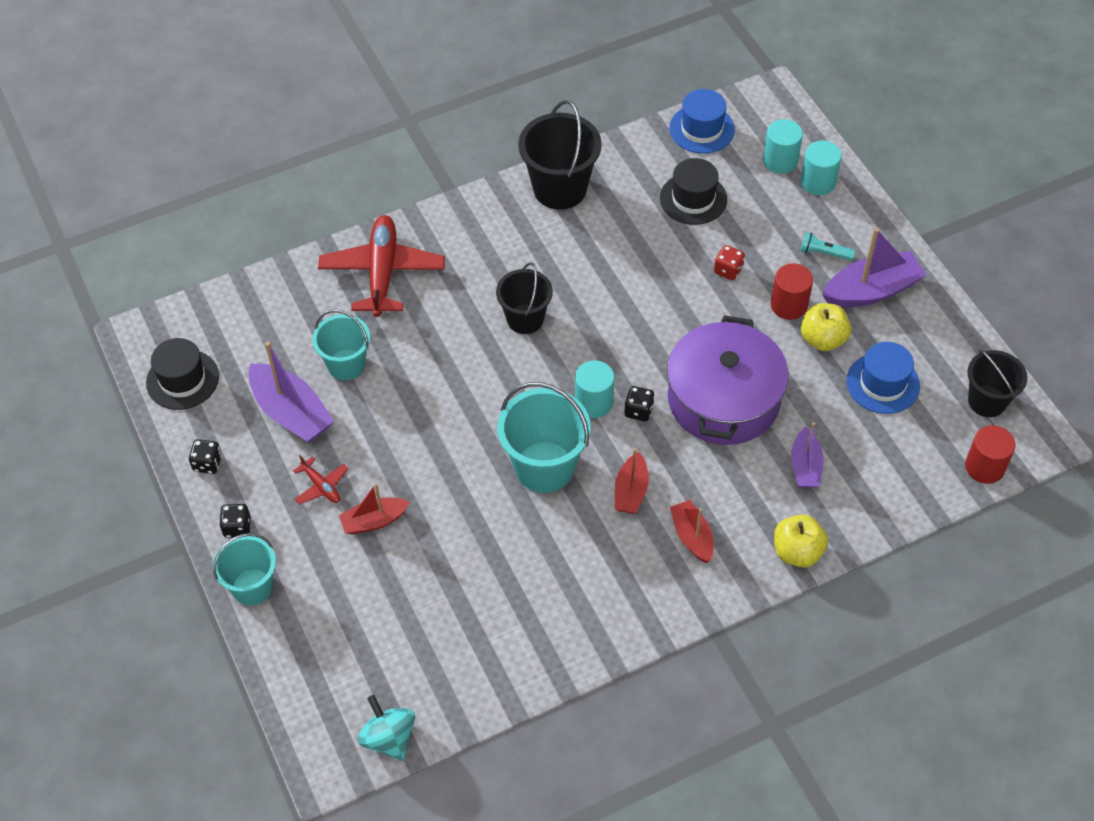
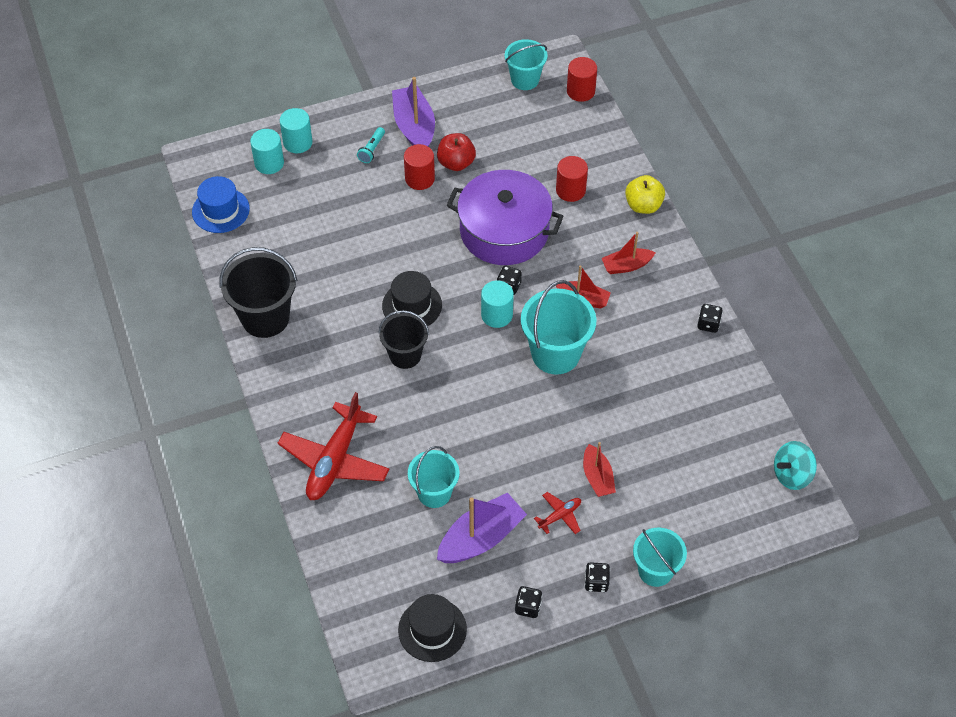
camera: 85 degrees left, 0 degrees up
(382, 273) = (335, 460): red plane -> red plane turned 75 degrees counterclockwise
(612, 636) = (708, 324): none -> black dice
(693, 199) = (297, 225): black hat -> black hat (412, 305)
(728, 270) = (378, 212): red dice -> none
(805, 466) = (570, 190): purple boat -> red cylinder
(823, 339) = (456, 163): yellow apple -> red apple
(883, 383) = (502, 134): blue hat -> none
(987, 401) = (525, 80): black bucket -> turquoise bucket

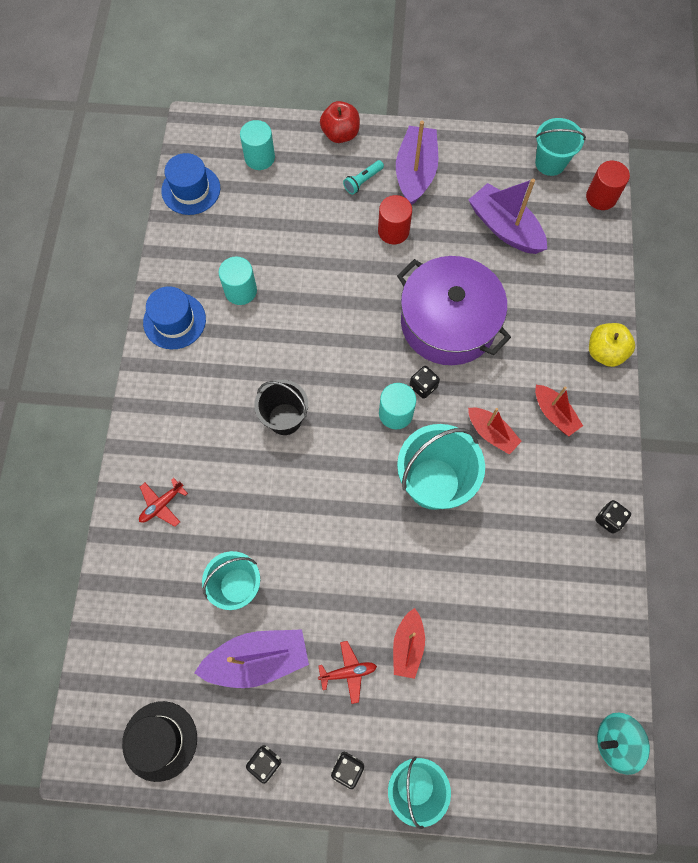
camera: 25 degrees right, 15 degrees up
(265, 318) = (174, 321): black bucket -> blue hat
(297, 142) = (297, 146): turquoise cylinder -> turquoise cylinder (240, 291)
(335, 460) = (162, 504): red plane -> red plane, size x0.45
(412, 305) = (318, 367): black hat -> none
(456, 163) = (437, 228): red apple -> red apple (340, 134)
(513, 143) = (505, 228): none -> purple boat
(570, 190) = (537, 304): red cylinder -> none
(626, 266) = (554, 414): red boat -> red boat turned 135 degrees counterclockwise

